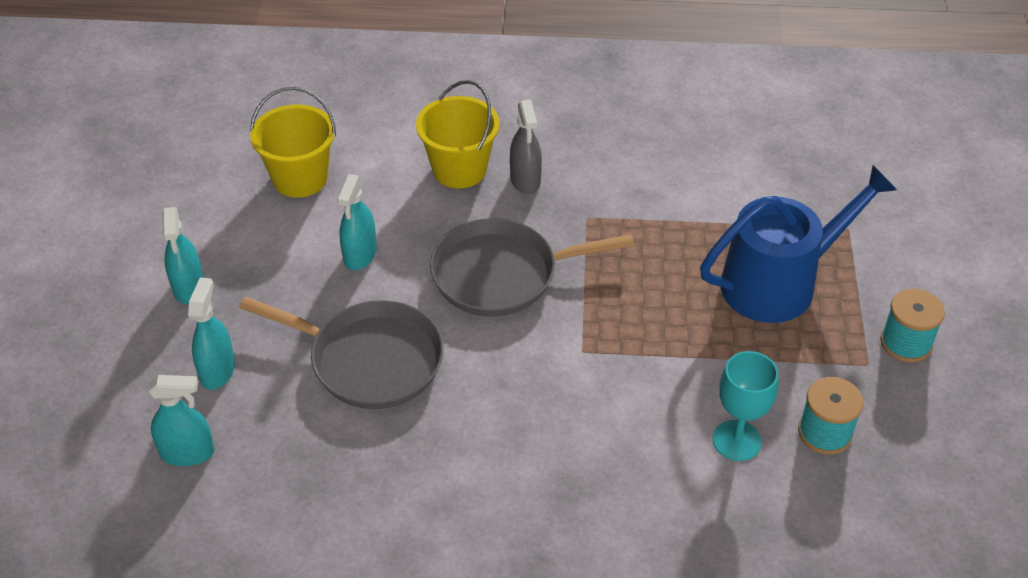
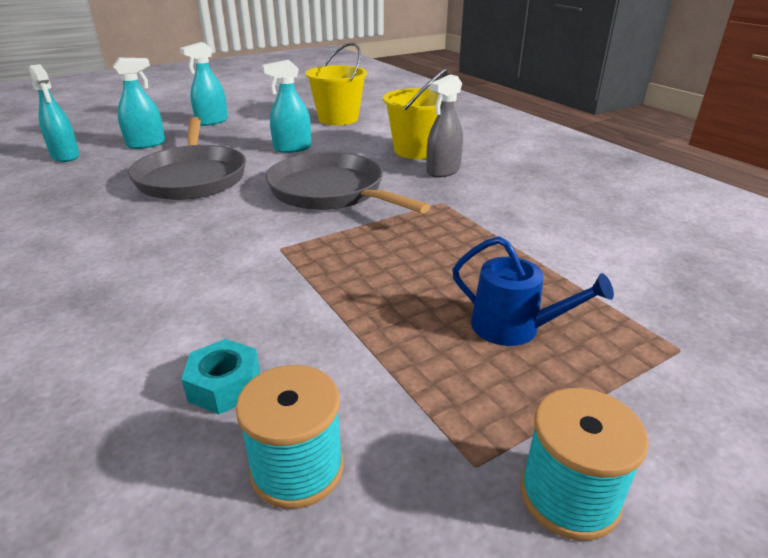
camera: 55 degrees right, 15 degrees down
(737, 440) = (225, 386): turquoise goblet -> turquoise nut
(778, 283) = (513, 327): blue watering can -> blue watering can, size x0.51

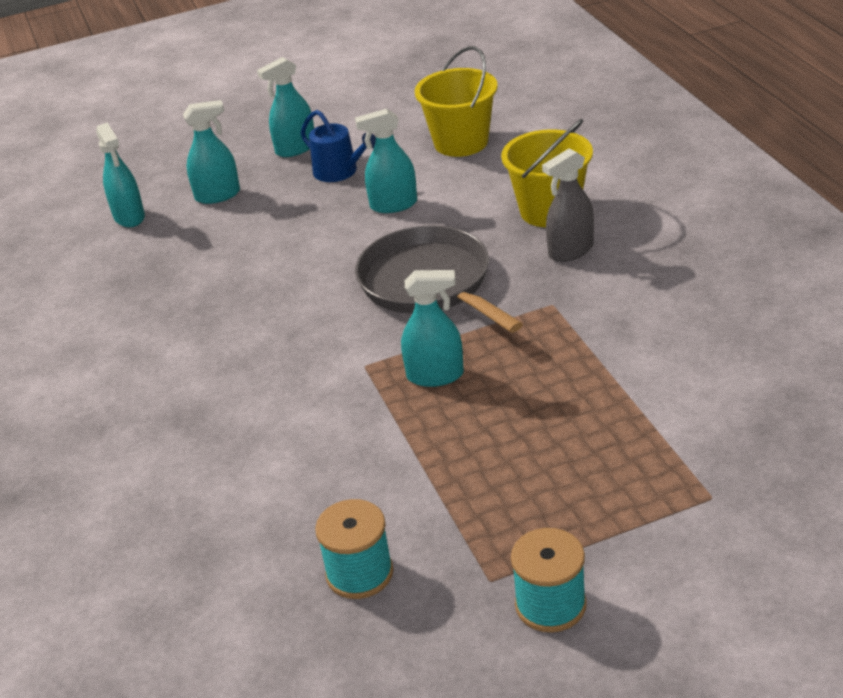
camera: 15 degrees right, 5 degrees up
(192, 177) = (274, 257): grey pan -> none
(225, 386) = (309, 508): turquoise nut -> none
(351, 254) = (435, 375): none -> turquoise spray bottle
(513, 327) = (567, 467): blue watering can -> blue watering can (339, 172)

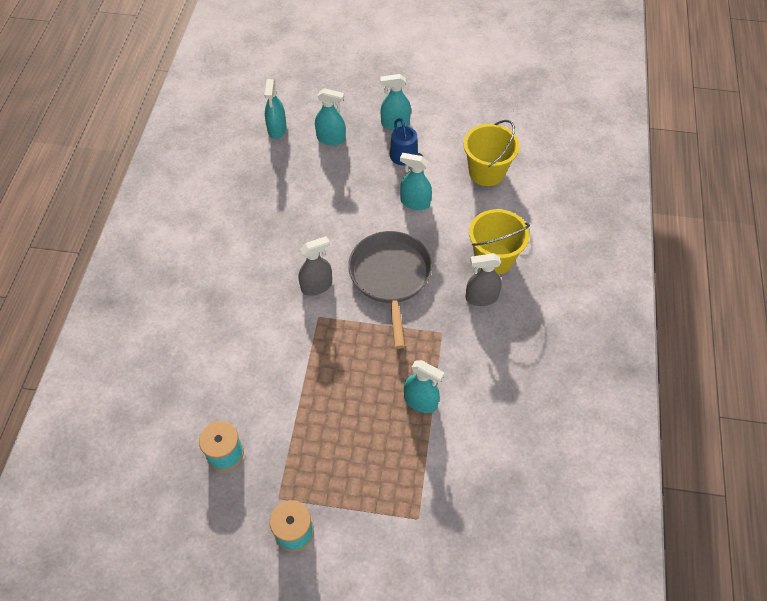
camera: 25 degrees right, 20 degrees up
(332, 337) = (316, 286): none -> grey spray bottle
(435, 375) = (347, 346): turquoise spray bottle -> turquoise spray bottle (420, 401)

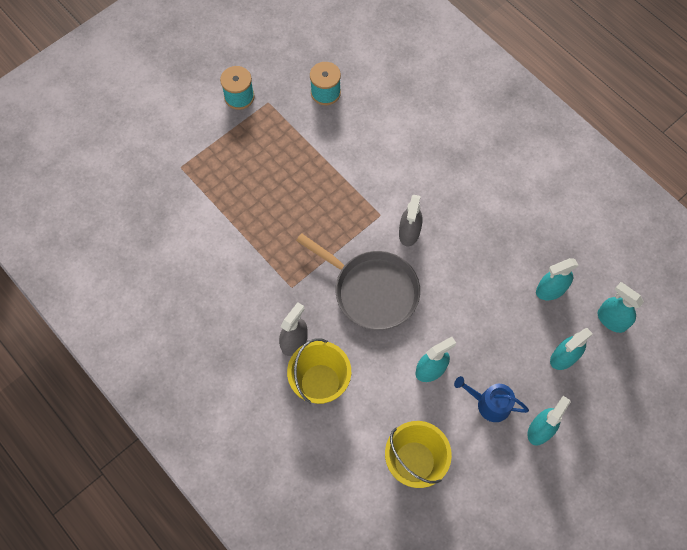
camera: 130 degrees right, 10 degrees up
(420, 401) = (253, 229): turquoise spray bottle -> turquoise spray bottle (550, 290)

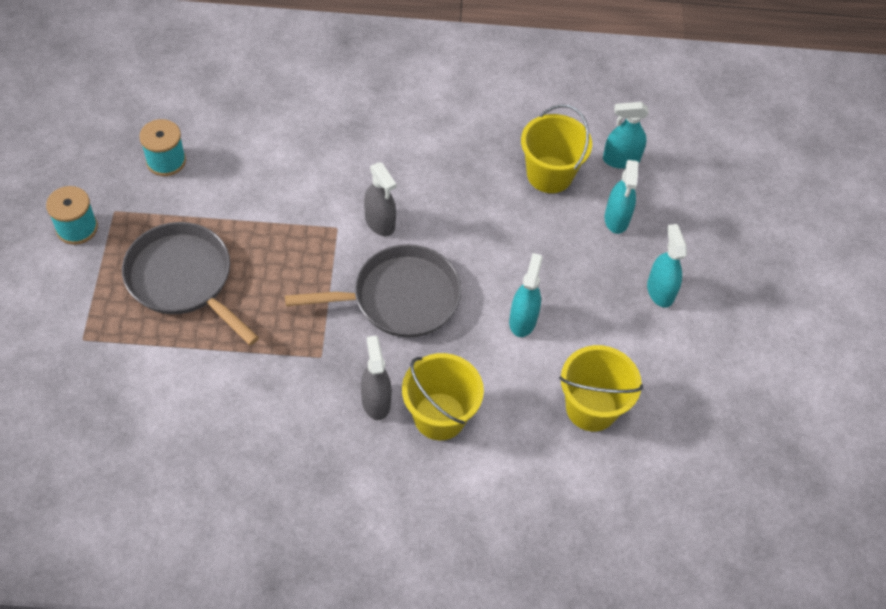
camera: 50 degrees left, 10 degrees down
(264, 175) = (183, 279): none -> grey pan
(489, 404) = (600, 306): blue watering can -> none
(550, 290) = (549, 174): turquoise spray bottle -> yellow bucket

